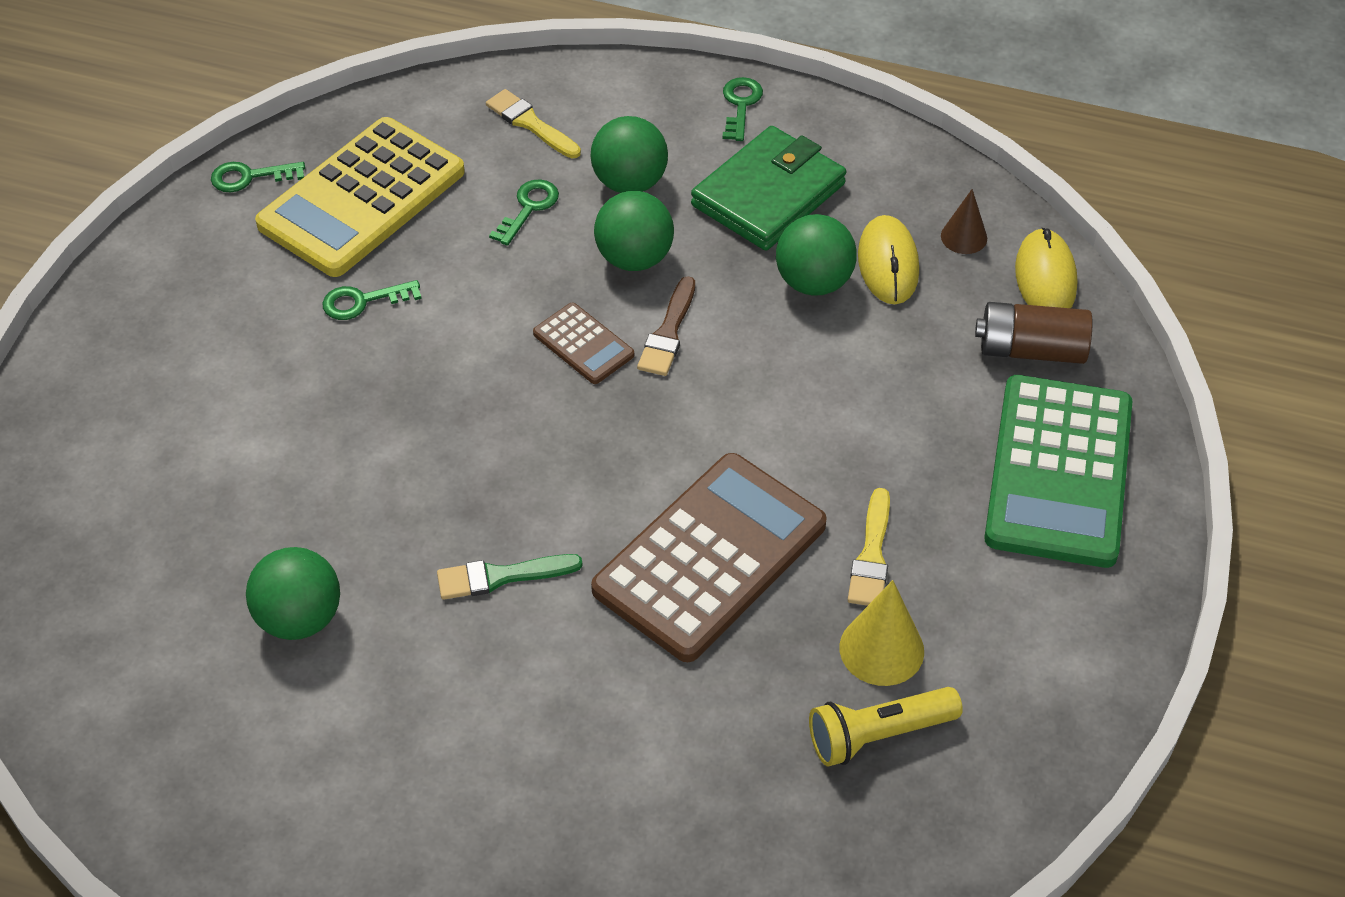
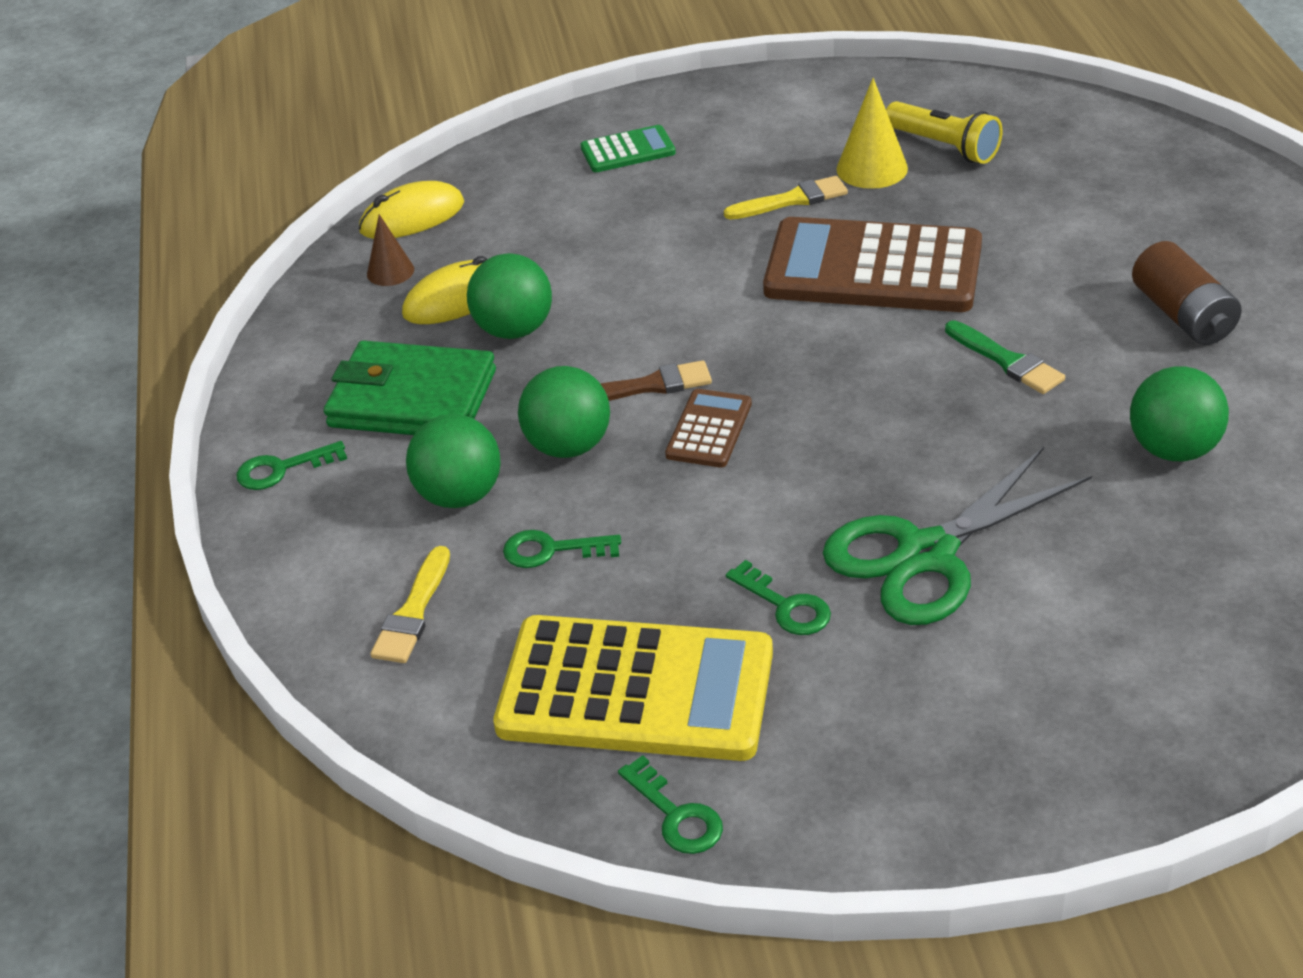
camera: 115 degrees left, 10 degrees down
(337, 400) = (927, 554): none -> green scissors
(1030, 350) = (506, 199): brown battery -> brown battery (1183, 315)
(1058, 472) = (628, 150): green calculator -> green calculator, size x0.46

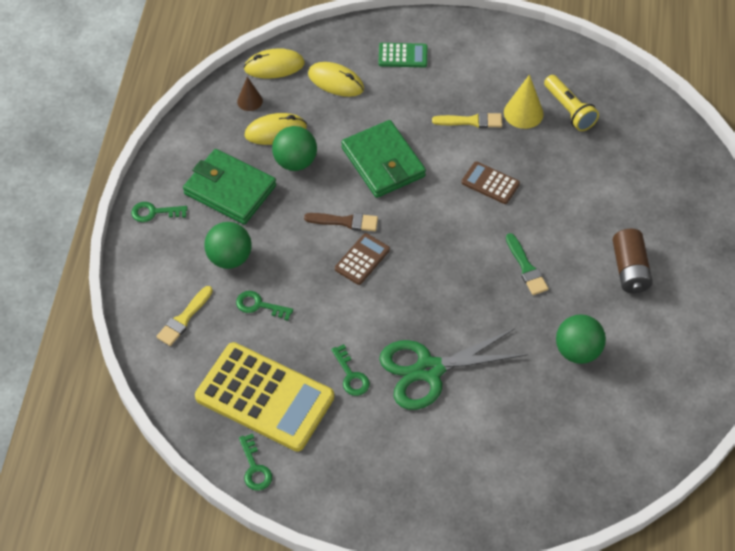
camera: 15 degrees right, 15 degrees up
(530, 210) = (335, 81): none -> yellow mouse
(568, 446) = (291, 246): green ball -> none
(671, 290) = (383, 162): none -> green wallet
(873, 268) = (490, 183): brown calculator -> brown calculator, size x0.46

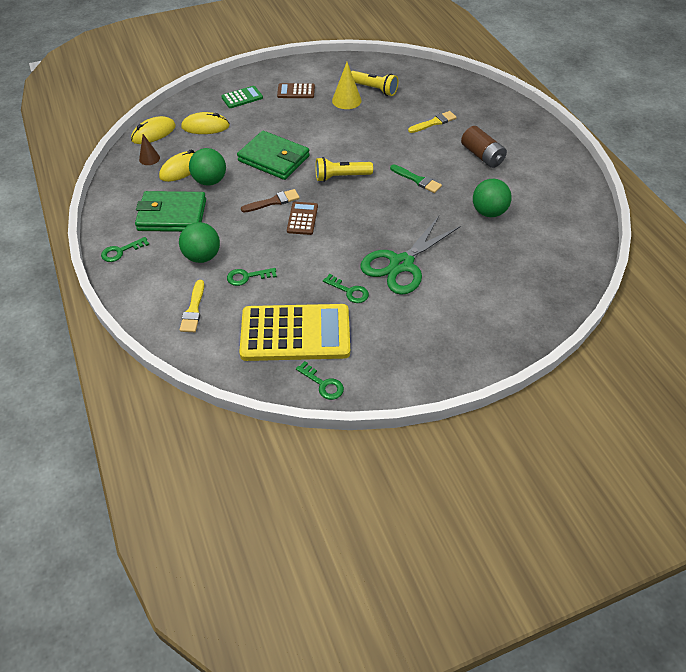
camera: 30 degrees left, 5 degrees down
(442, 223) = (341, 177): none -> yellow flashlight
(471, 121) = (316, 116): yellow brush -> yellow brush (434, 122)
(490, 183) = (356, 144): brown calculator -> brown calculator (296, 91)

